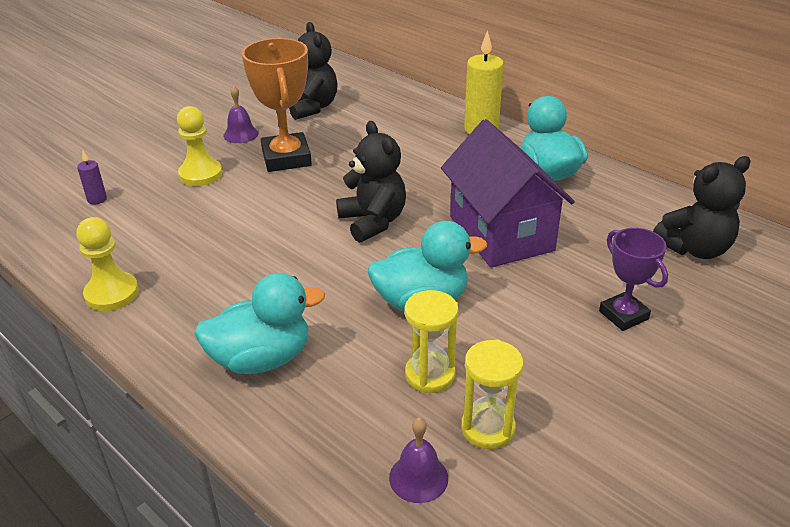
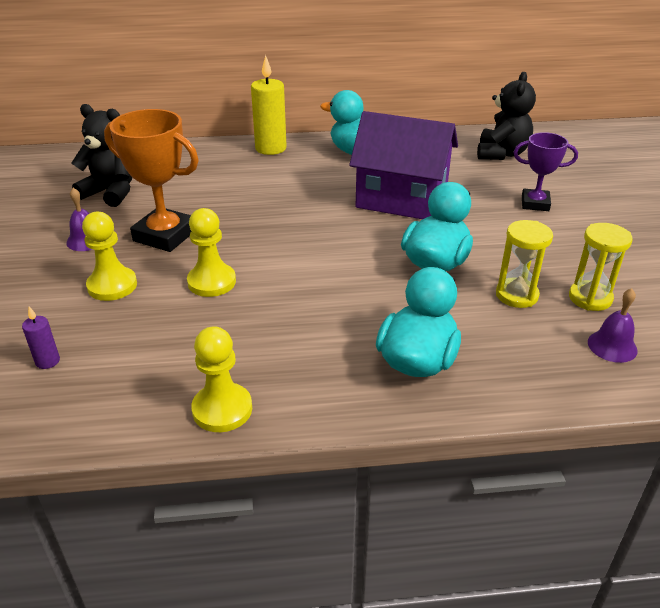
camera: 50 degrees left, 0 degrees up
(252, 209) = (212, 282): none -> yellow pawn
(373, 222) = (315, 238): black teddy bear -> none

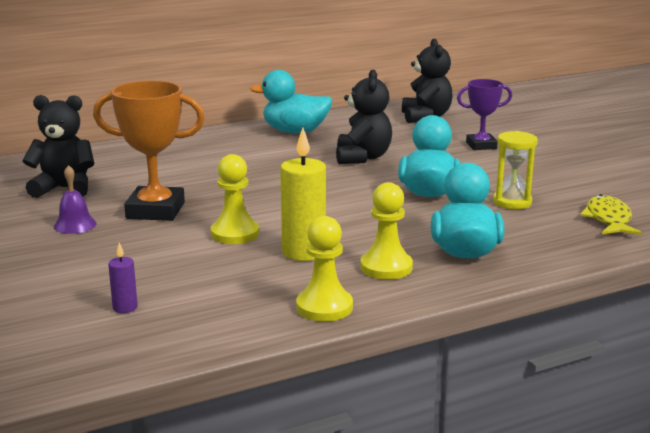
camera: 20 degrees left, 15 degrees down
(112, 286) = (137, 251): yellow pawn -> yellow pawn (386, 267)
(271, 148) = (202, 138): yellow candle -> yellow candle (304, 252)
(401, 200) = (362, 158): purple house -> black teddy bear
(590, 298) = (571, 195): yellow hourglass -> none
(612, 346) = (608, 219): purple bell -> yellow fish

